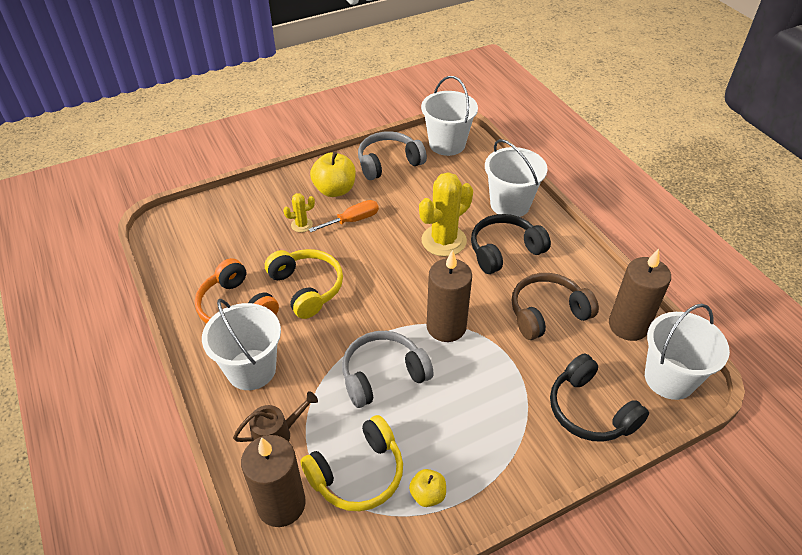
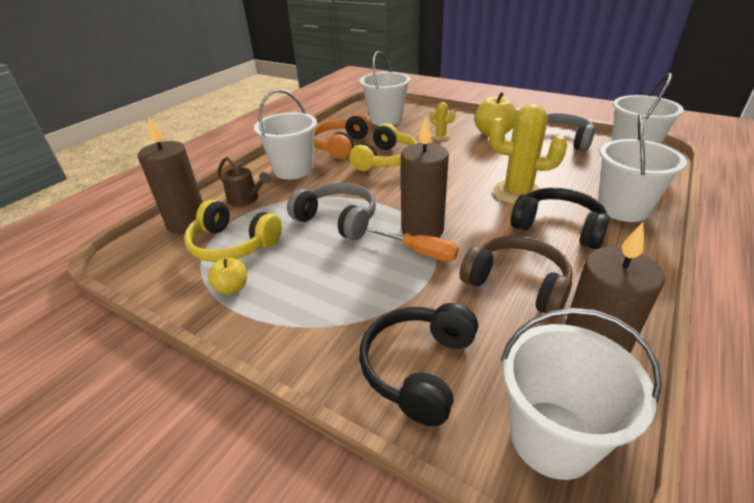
camera: 60 degrees right, 10 degrees down
(215, 241) = (386, 120): none -> white bucket
(353, 220) = (475, 150): orange screwdriver -> orange screwdriver (422, 253)

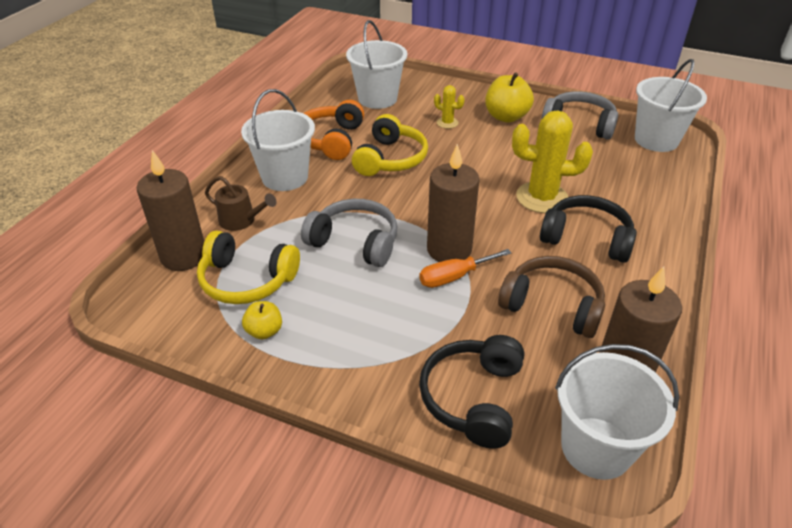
camera: 10 degrees left, 5 degrees up
(422, 253) = (454, 277): orange screwdriver -> orange screwdriver turned 135 degrees clockwise
(622, 208) = (648, 212): white bucket -> none

